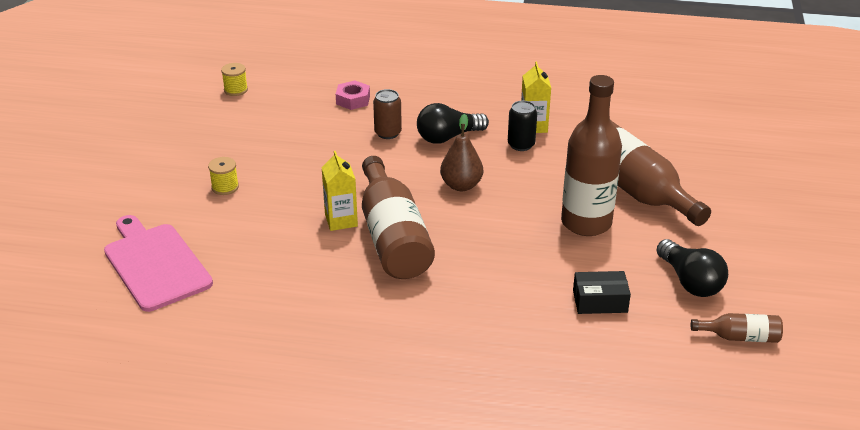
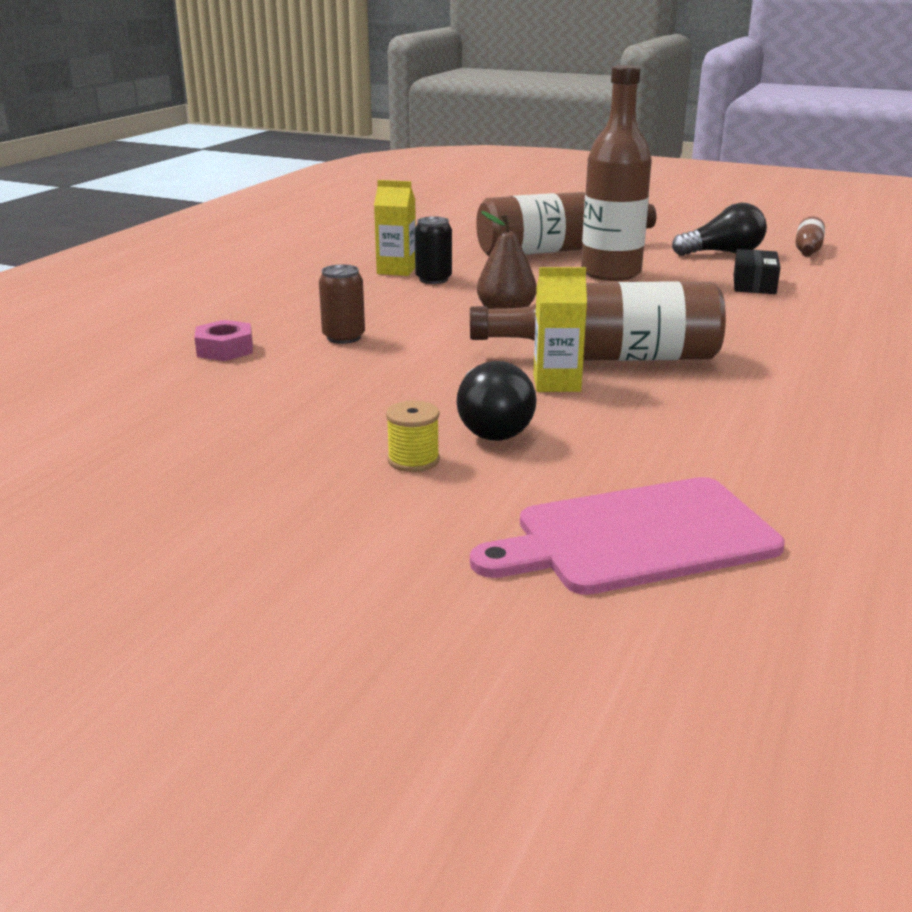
camera: 75 degrees left, 10 degrees down
(236, 90) = (77, 432): yellow spool -> none
(448, 137) = (385, 308): black light bulb -> black light bulb (491, 426)

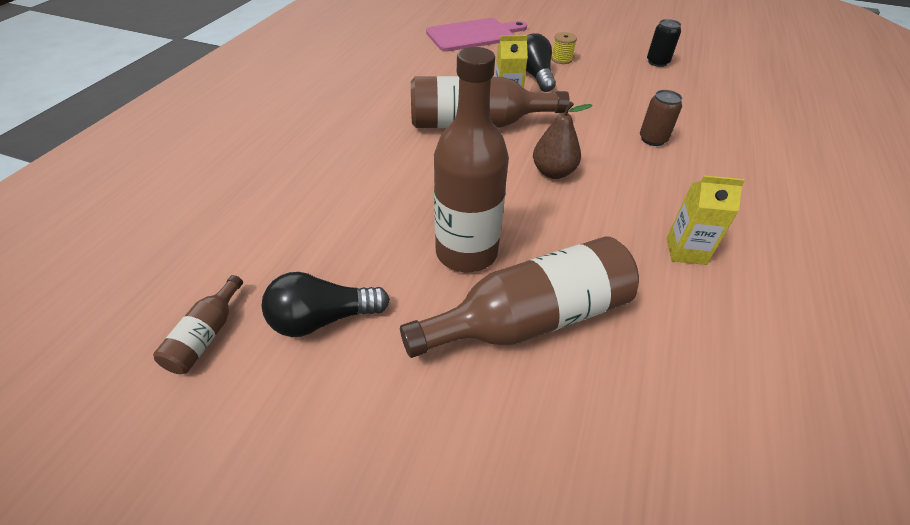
camera: 175 degrees right, 20 degrees up
(225, 349) = (716, 125): pink nut -> none
(433, 279) = (638, 230): black can -> black can (657, 62)
(754, 284) = (330, 231): black box -> none

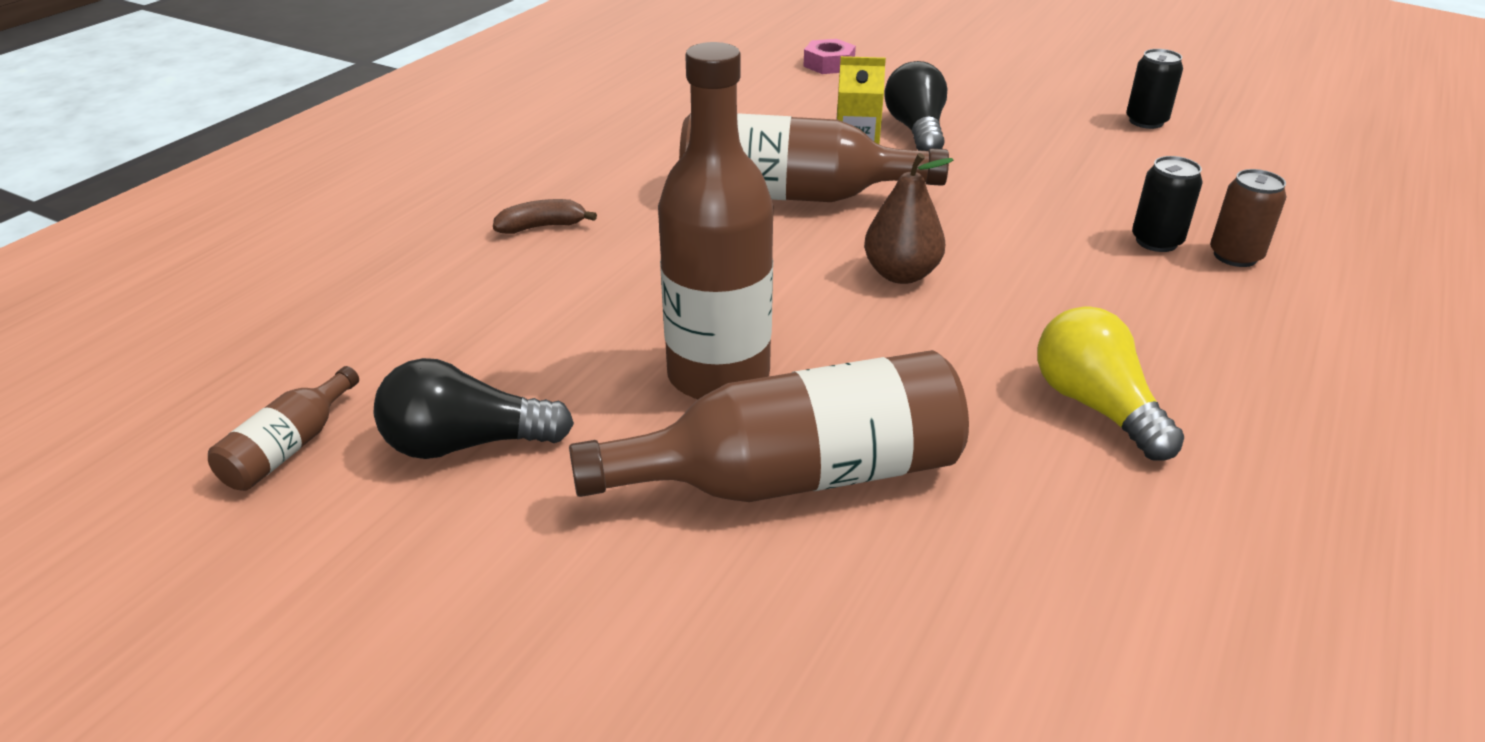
camera: 10 degrees right, 10 degrees down
(331, 157) = (542, 226): none -> brown banana
(473, 35) = (829, 64): pink cutting board -> pink nut
(561, 59) = (972, 108): yellow spool -> none
(653, 139) = (1095, 238): brown can -> brown can (1235, 256)
(686, 139) = (1156, 241): none -> black can
(686, 251) = (1095, 406): yellow carton -> yellow light bulb

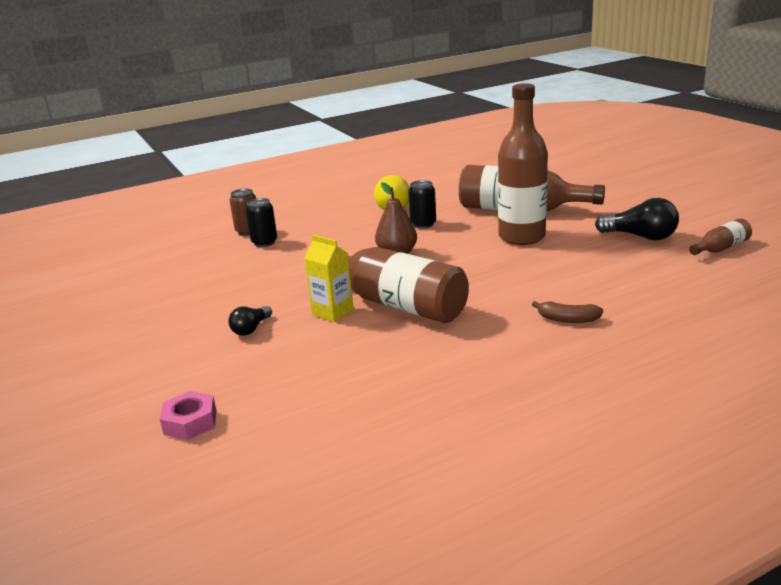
camera: 145 degrees left, 10 degrees down
(916, 130) = (251, 329): black light bulb -> black light bulb, size x0.59
(1146, 121) = (116, 298): black can -> black can (423, 224)

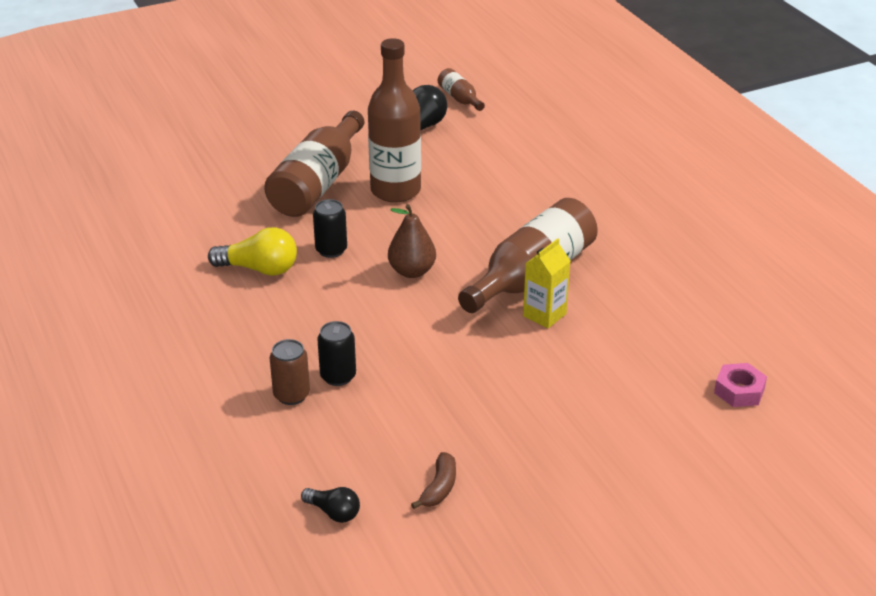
camera: 90 degrees left, 10 degrees up
(251, 329) = (573, 368): black light bulb -> black light bulb (333, 512)
(567, 319) = (578, 188): brown banana -> brown banana (439, 488)

